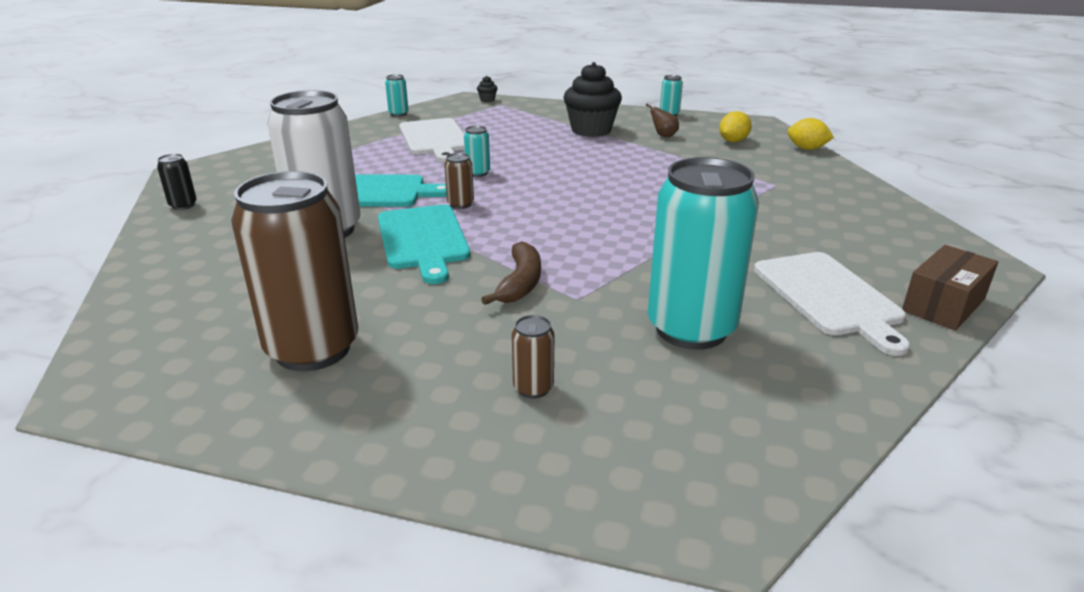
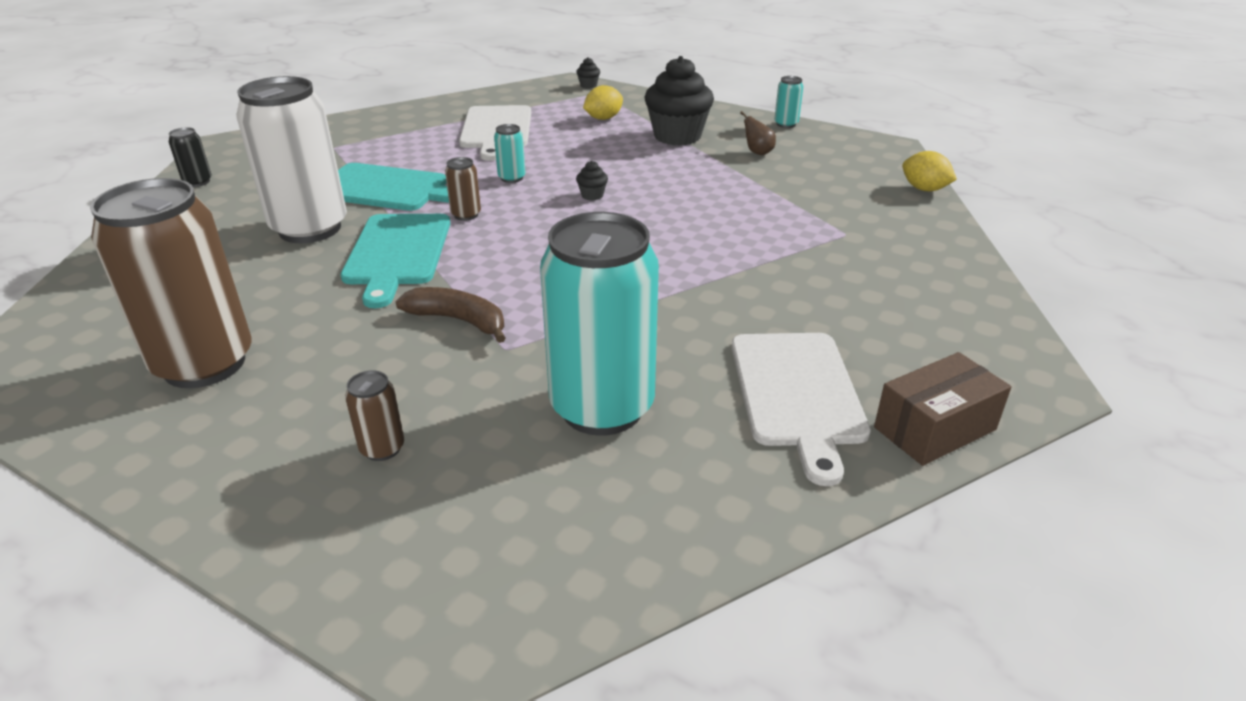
camera: 15 degrees right, 5 degrees up
(398, 114) = (480, 94): turquoise can -> none
(520, 283) = (459, 321): brown banana -> brown banana turned 90 degrees counterclockwise
(556, 179) = (592, 195): none -> black cupcake
(733, 141) = (837, 169): yellow lemon -> yellow lemon (603, 118)

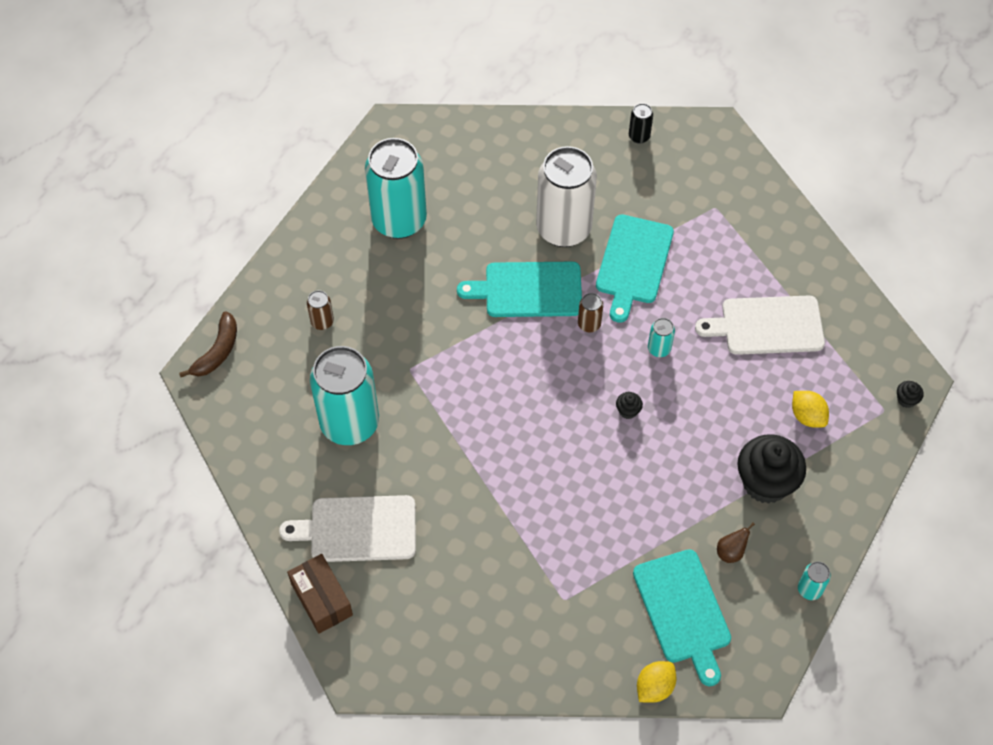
camera: 90 degrees right, 25 degrees up
(204, 364) = (399, 220): brown can -> turquoise can
(459, 321) = (441, 340): brown banana -> brown banana (217, 351)
(831, 174) = (683, 611): none -> turquoise cutting board

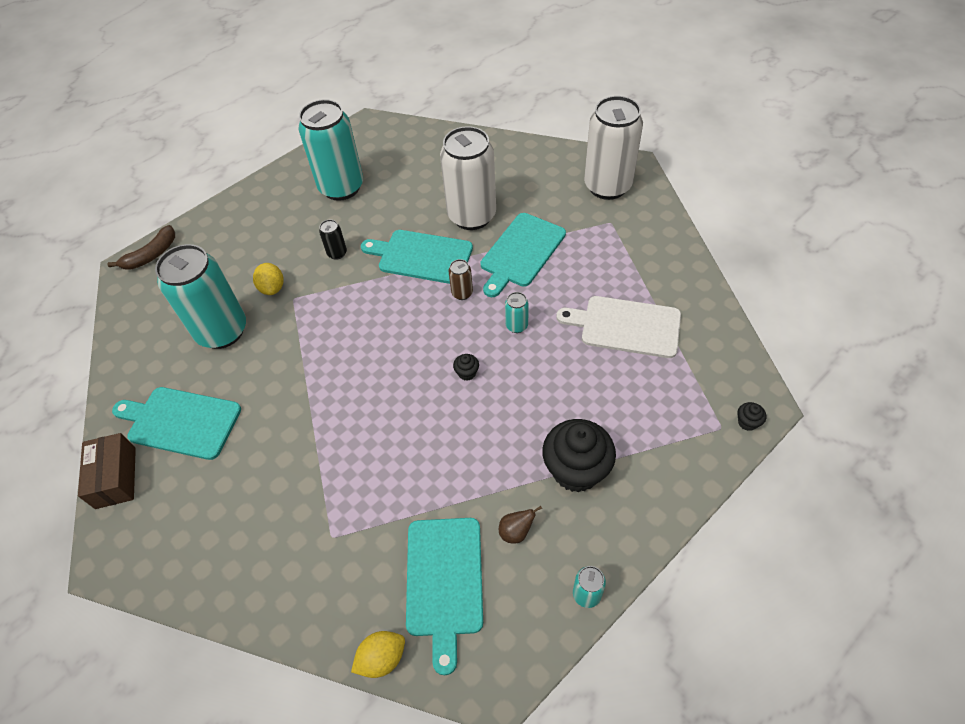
camera: 20 degrees right, 5 degrees down
(322, 322) = (243, 249): brown can -> none
(358, 529) = (180, 422): white cutting board -> turquoise cutting board
(639, 136) = (563, 160): black can -> black can (337, 253)
(698, 162) = (607, 186): none -> white can
(807, 416) = (639, 416): yellow lemon -> yellow lemon (272, 288)

